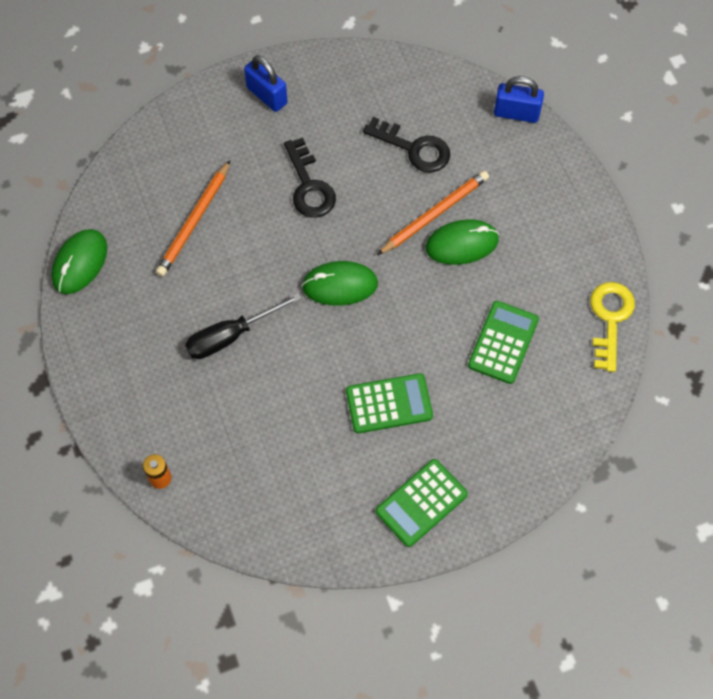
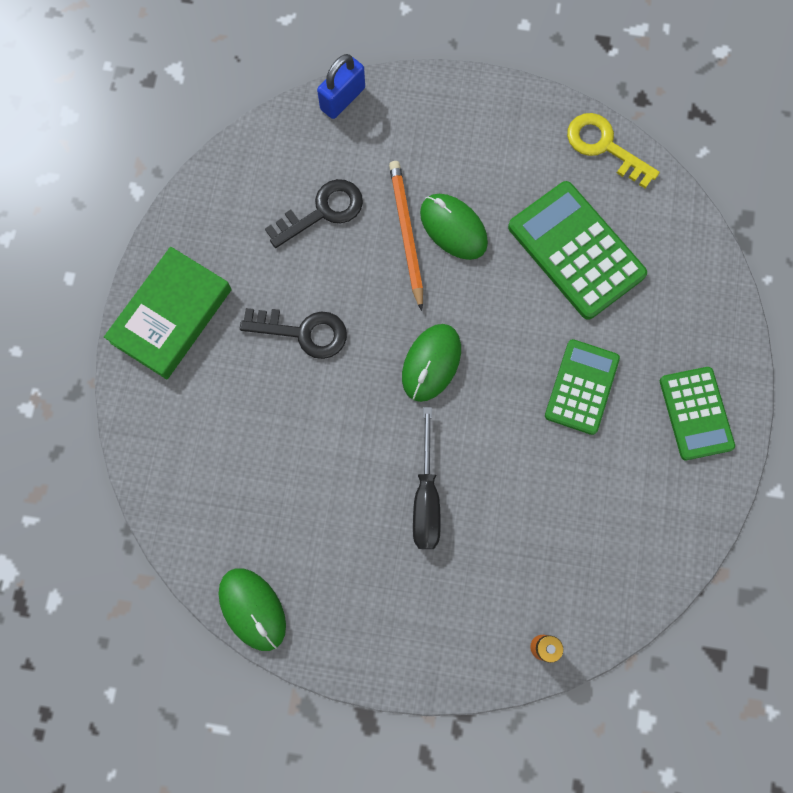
camera: 60 degrees left, 10 degrees up
(194, 221) = (275, 465): orange pencil -> none
(267, 95) = (171, 316): blue padlock -> green book
(462, 244) = (453, 228): green mouse -> green mouse turned 60 degrees counterclockwise
(503, 342) = (576, 250): green calculator -> green calculator, size x1.53

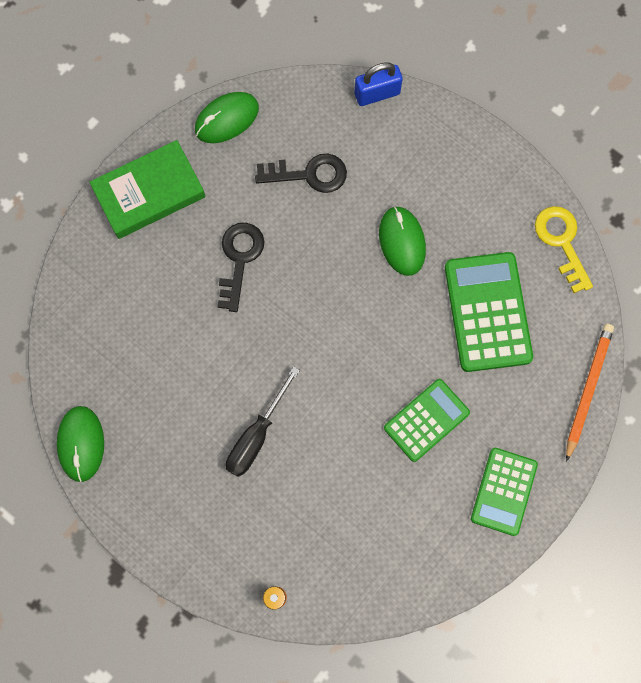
camera: 30 degrees right, 0 degrees up
(303, 332) = (239, 259): black key -> black key turned 120 degrees counterclockwise
(406, 234) = (362, 226): orange pencil -> orange pencil (587, 389)
(431, 363) = (321, 337): green mouse -> green mouse (226, 119)

